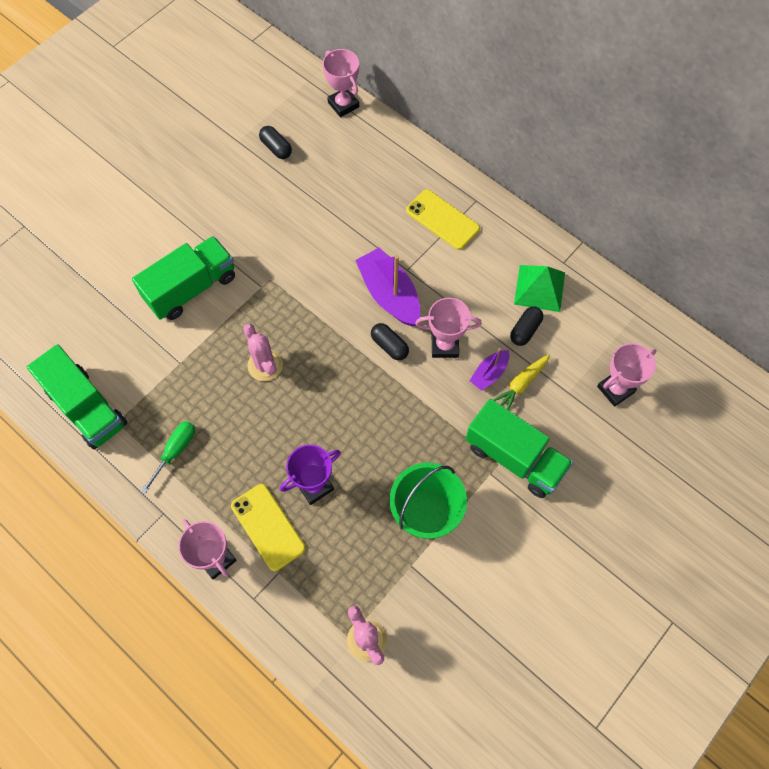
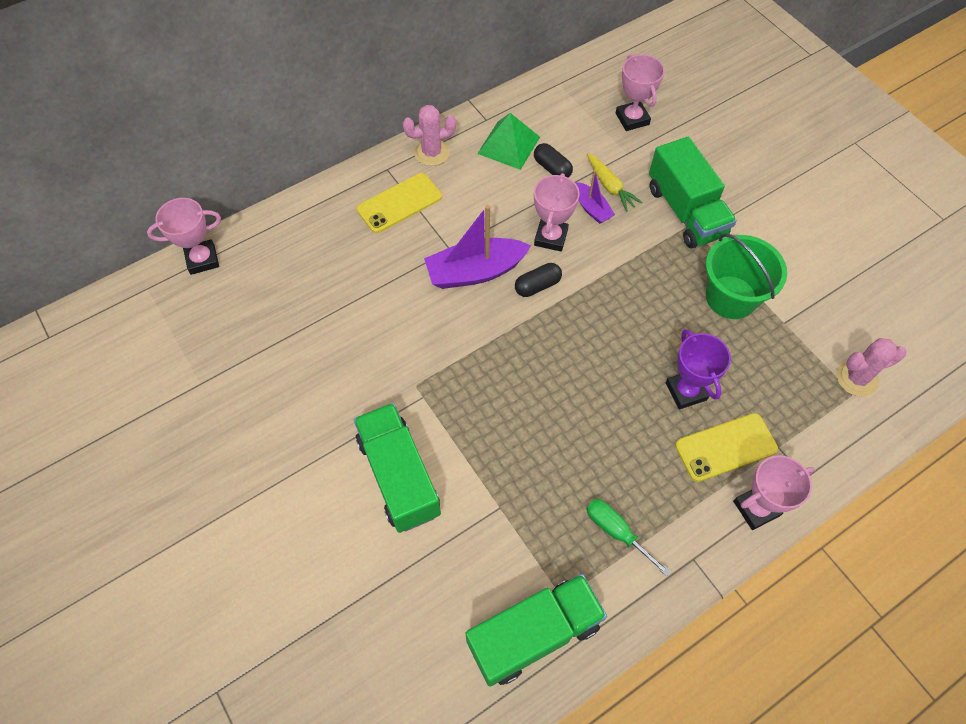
camera: 75 degrees left, 5 degrees down
(265, 365) = (528, 412): pink cactus -> pink cactus (432, 153)
(276, 148) = (232, 342): black capsule -> none
(514, 457) = (685, 211): green truck -> green truck turned 105 degrees clockwise

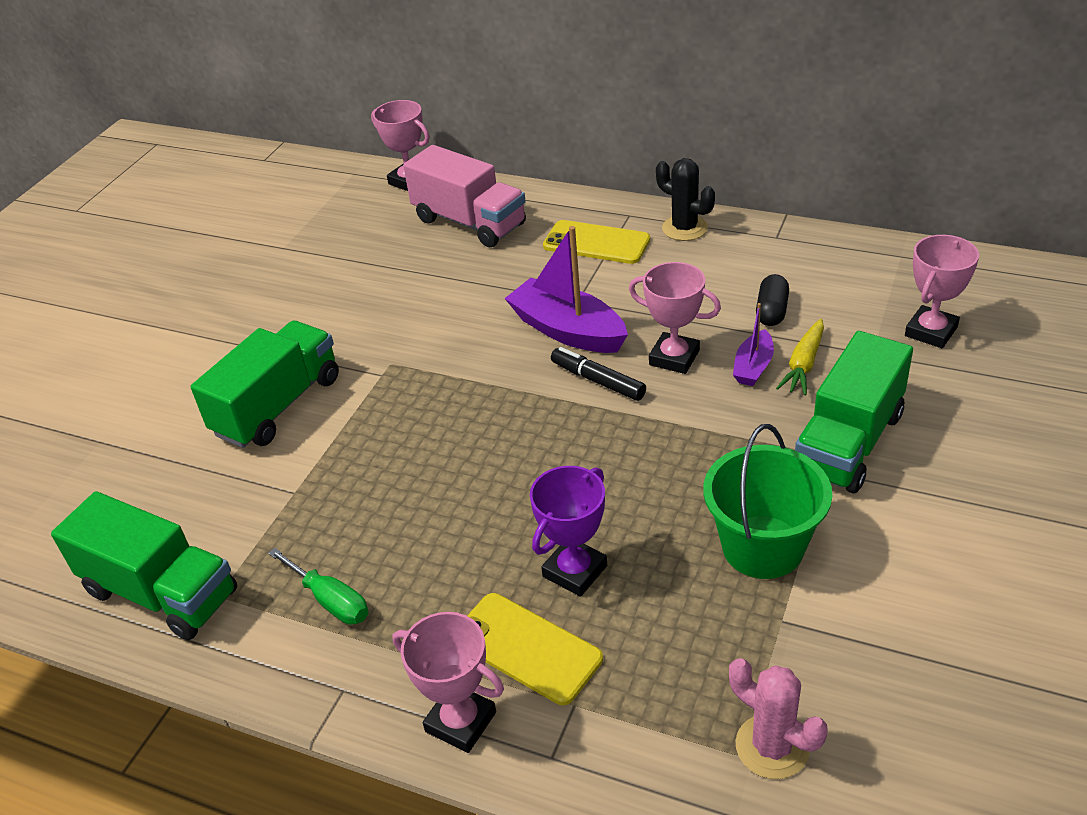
camera: 60 degrees right, 20 degrees down
(299, 254) = (469, 222): none -> pink truck
(432, 153) = (684, 228): pink cactus -> black cactus
(508, 145) = (762, 267): green pyramid -> none
(537, 286) = (598, 380): black capsule -> black marker
(550, 237) = (674, 357): pink trophy -> pink trophy turned 45 degrees clockwise
(616, 532) = (330, 600): green screwdriver -> green screwdriver turned 120 degrees clockwise

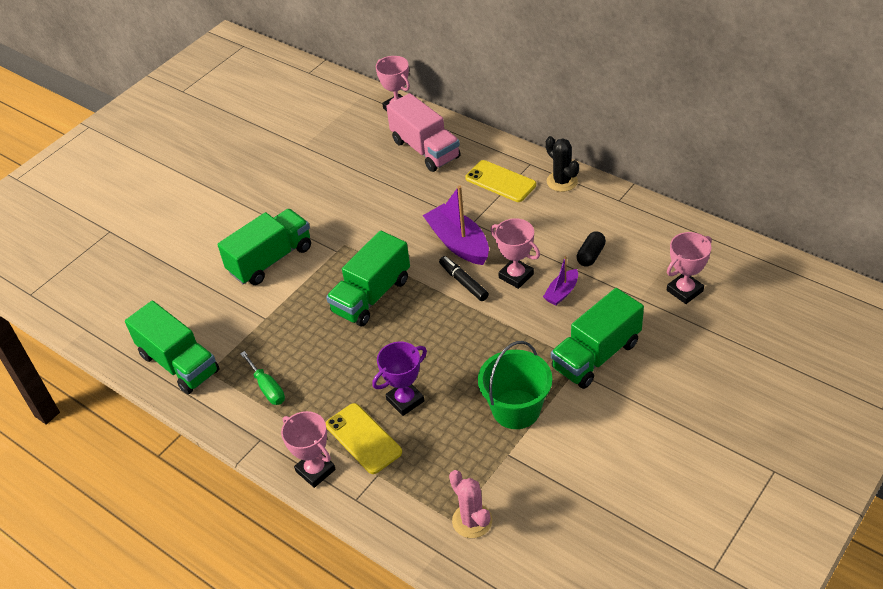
camera: 15 degrees right, 5 degrees up
(460, 426) = (371, 296): none -> green truck
(803, 364) = (593, 297): yellow carrot -> none

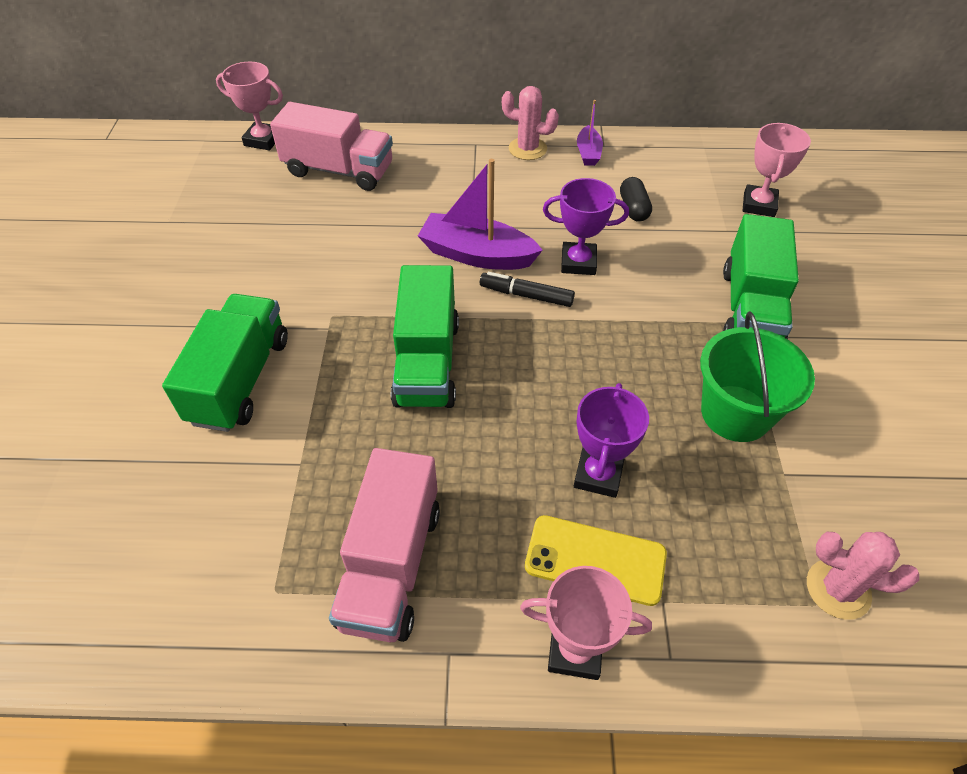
camera: 40 degrees left, 5 degrees up
(179, 363) = (211, 606): green truck -> none
(267, 388) = (391, 565): green screwdriver -> pink truck
(500, 181) = (461, 172): yellow phone -> none
(516, 276) = (578, 262): pink trophy -> purple trophy
(561, 292) = (645, 259): purple boat -> purple boat (588, 153)
(562, 181) = (527, 149): black cactus -> pink cactus

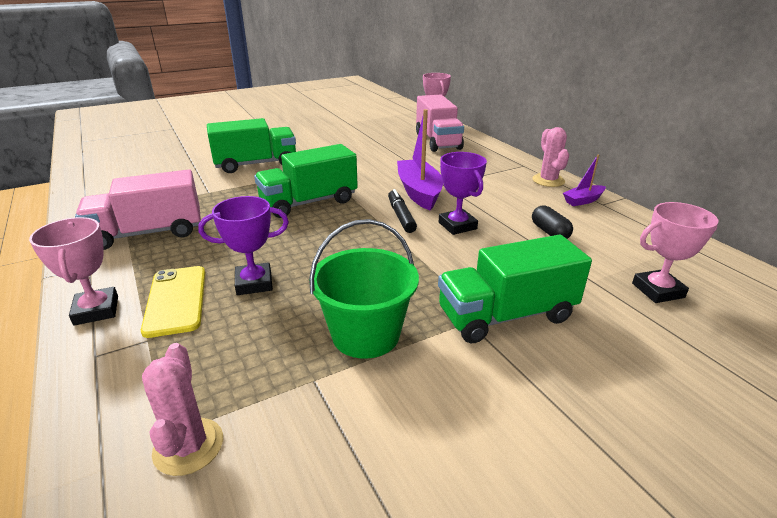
camera: 60 degrees right, 20 degrees down
(633, 208) = (549, 232): black capsule -> black capsule turned 75 degrees counterclockwise

